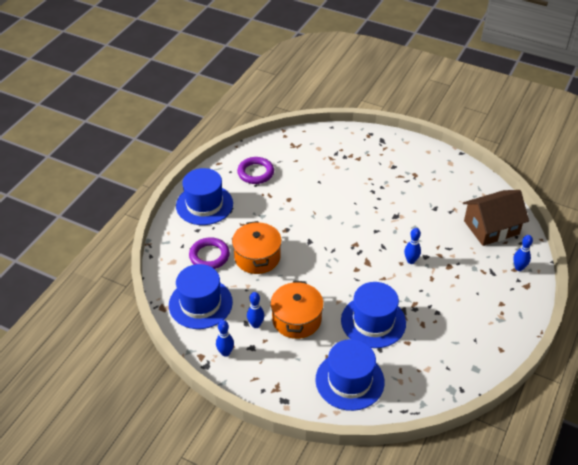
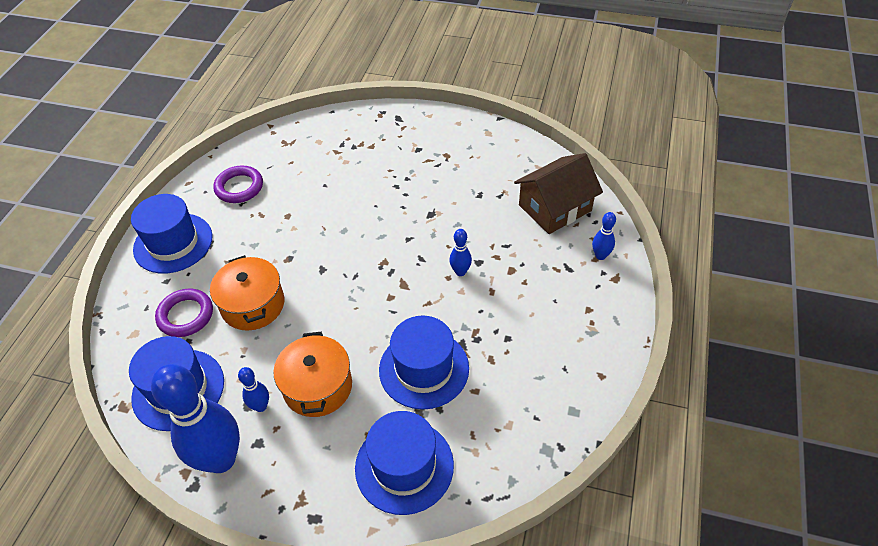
camera: 10 degrees left, 5 degrees up
(225, 352) = (221, 459): blue bowling pin -> blue bowling pin, size x2.29

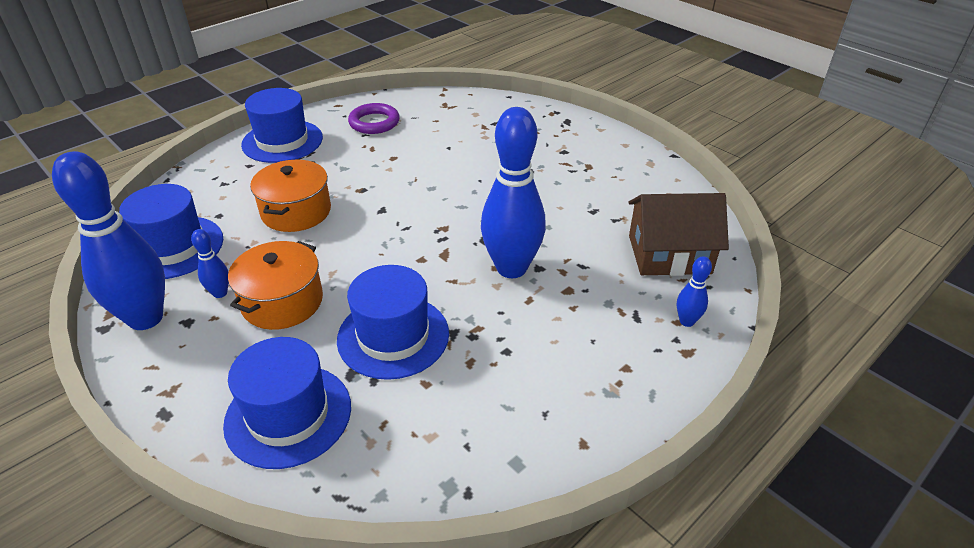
camera: 30 degrees right, 10 degrees down
(186, 315) = (237, 196): purple ring -> none
(460, 272) = (511, 268): blue bowling pin -> blue bowling pin, size x2.29

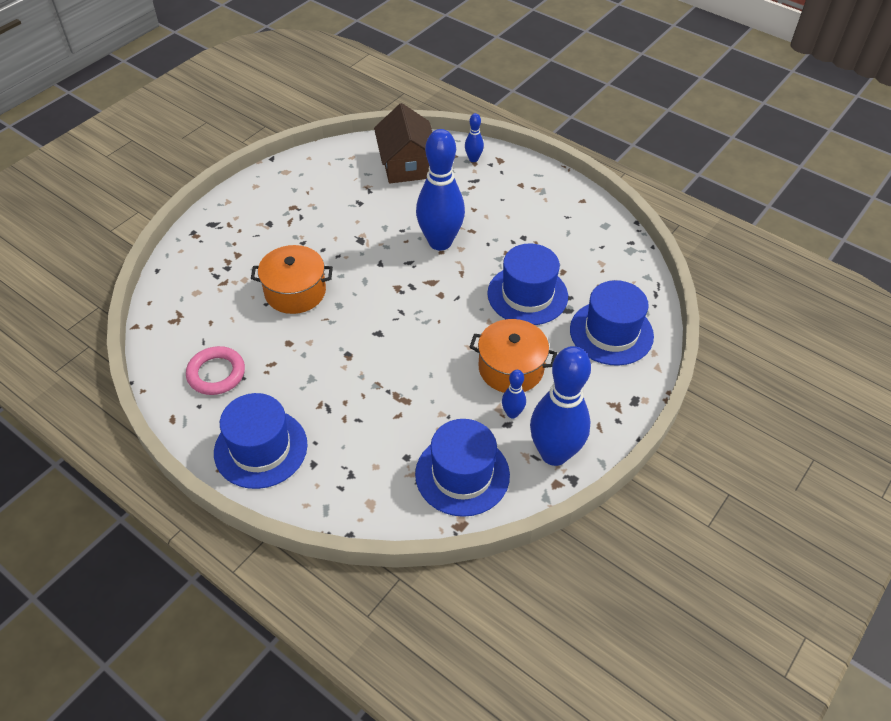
camera: 100 degrees left, 10 degrees up
(296, 211) = (391, 395): orange pot -> orange pot (295, 292)
(374, 122) = (216, 373): purple ring -> pink ring

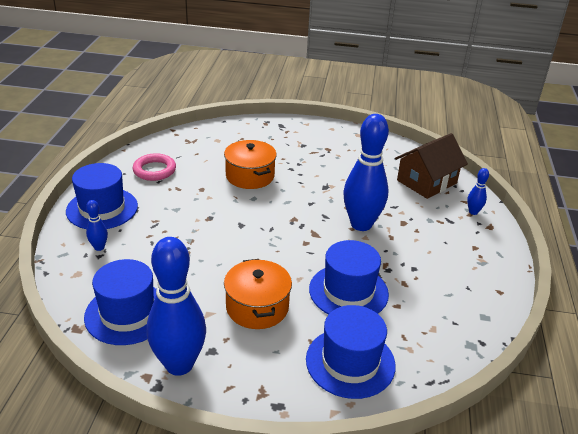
camera: 60 degrees right, 15 degrees down
(512, 413) = (208, 323): blue bowling pin -> blue bowling pin (99, 247)

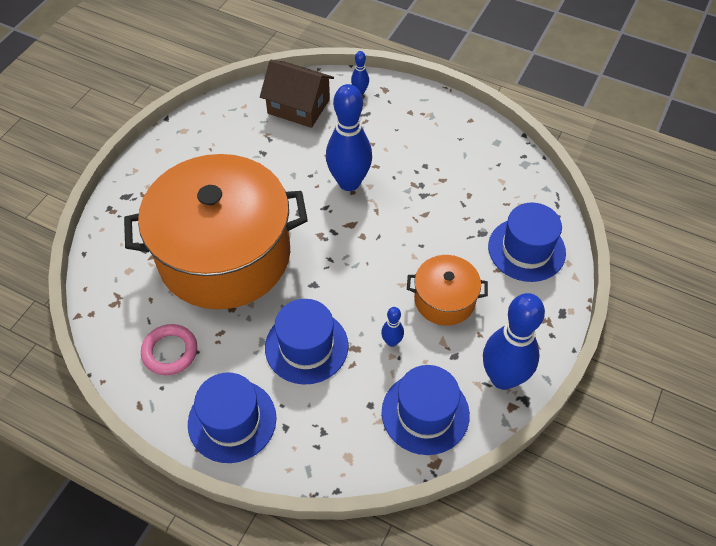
camera: 70 degrees left, 20 degrees up
(99, 247) = (308, 430): blue bowling pin -> blue bowling pin (392, 341)
(250, 176) = (224, 255): orange pot -> orange pot, size x2.24
(348, 291) = (442, 223): blue hat -> blue hat (306, 346)
(427, 182) = (298, 106): brown house -> brown house turned 45 degrees counterclockwise

